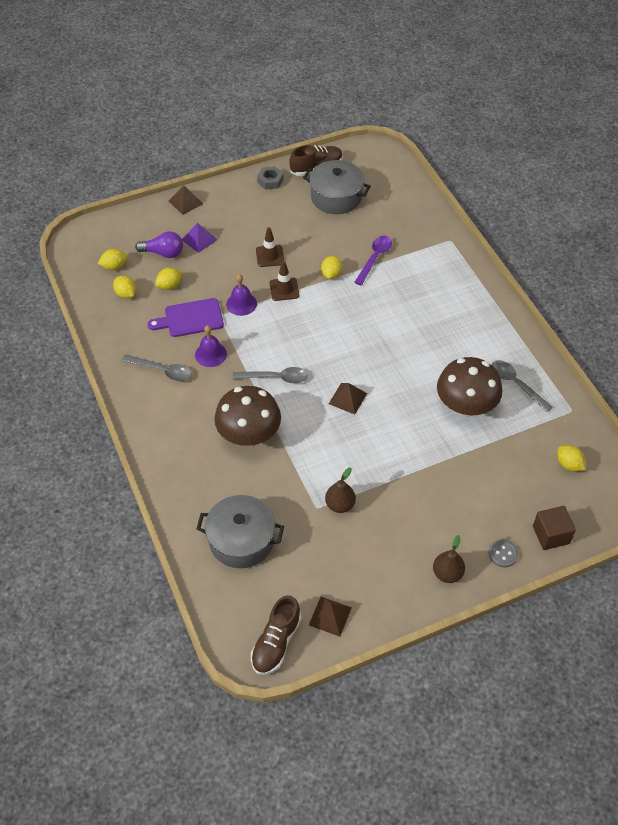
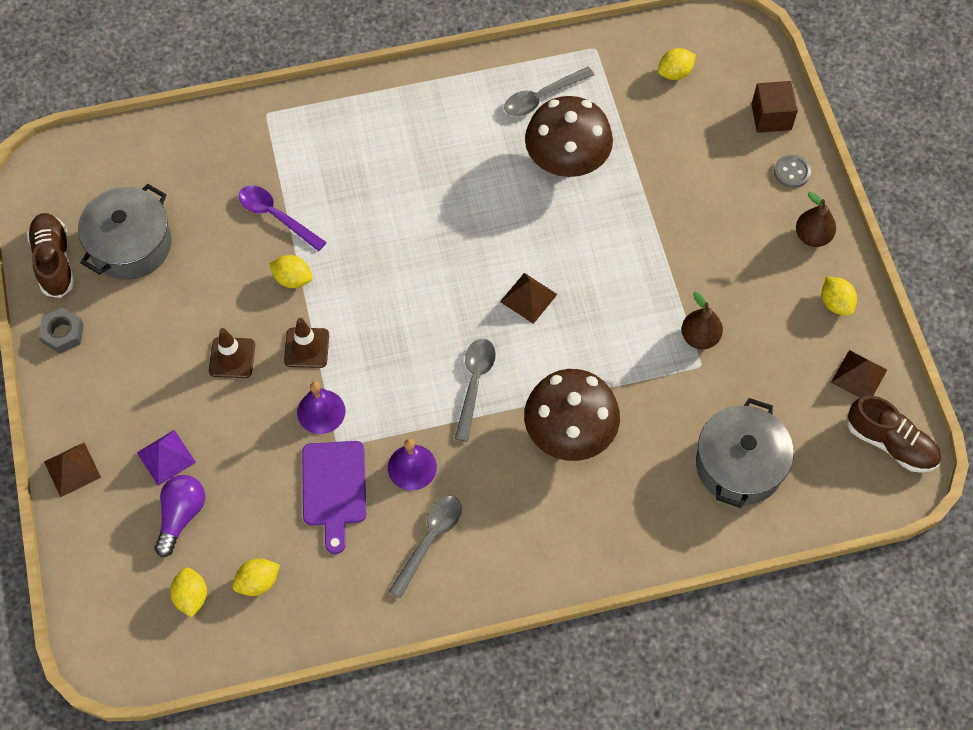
camera: 80 degrees left, 10 degrees up
(169, 286) = (257, 513): yellow lemon -> yellow lemon (835, 303)

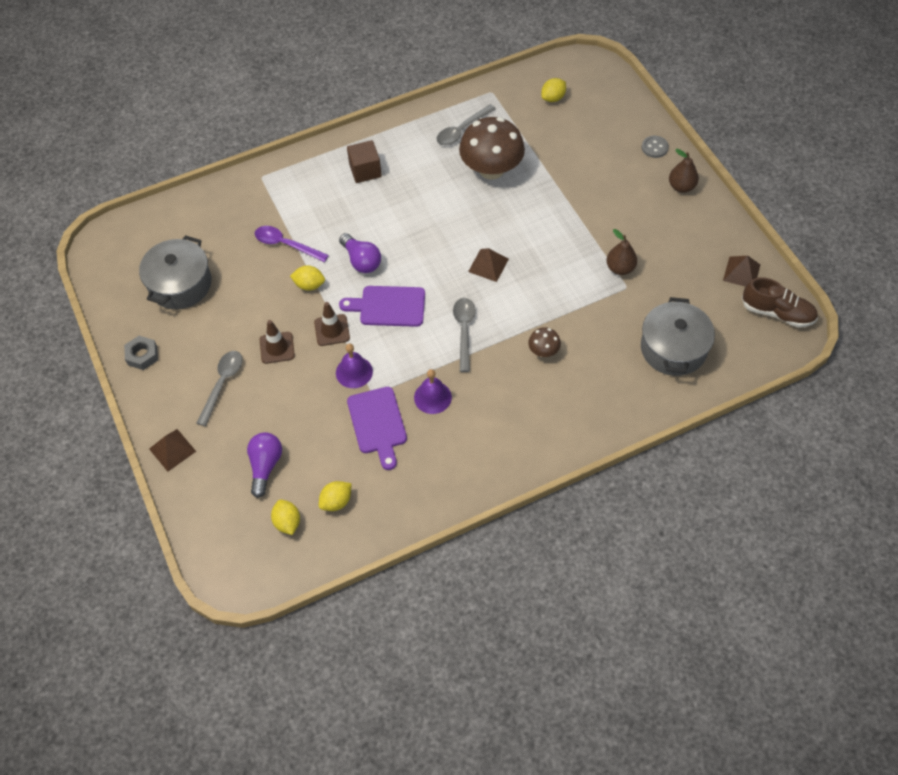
camera: 10 degrees left, 5 degrees down
(54, 261) = (124, 306): brown shoe -> none
(166, 457) = (243, 427): purple pyramid -> none
(367, 258) = (361, 261): none -> purple light bulb
(386, 330) = (388, 306): none -> purple cutting board
(430, 540) = (459, 445): grey spoon -> grey spoon (222, 384)
(569, 433) = (543, 351): brown mushroom -> brown mushroom, size x0.45
(771, 117) = (629, 114): brown cube -> brown cube (365, 170)
(835, 303) = (711, 227): yellow lemon -> none

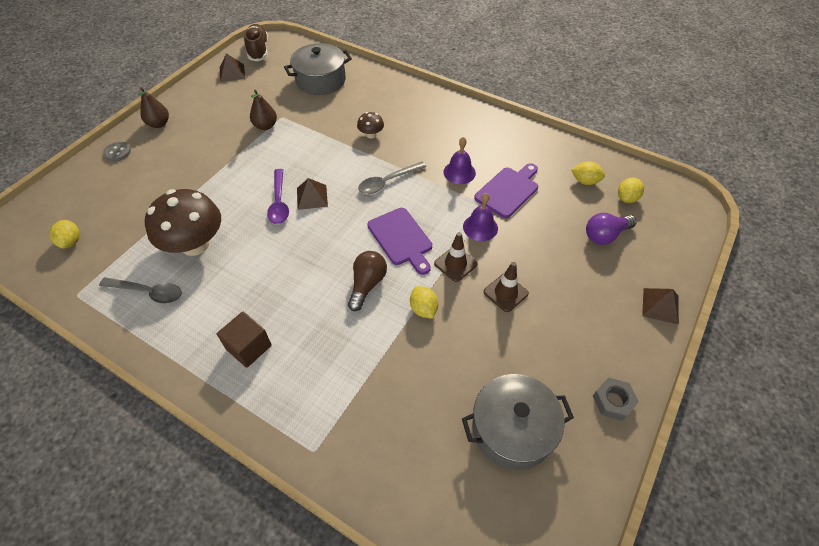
camera: 125 degrees left, 5 degrees down
(222, 384) = (574, 310): grey spoon -> none
(286, 244) = (391, 359): purple spoon -> purple spoon (279, 202)
(361, 261) = (367, 284): purple light bulb -> brown light bulb
(553, 98) = (71, 241): yellow lemon -> yellow lemon turned 60 degrees clockwise

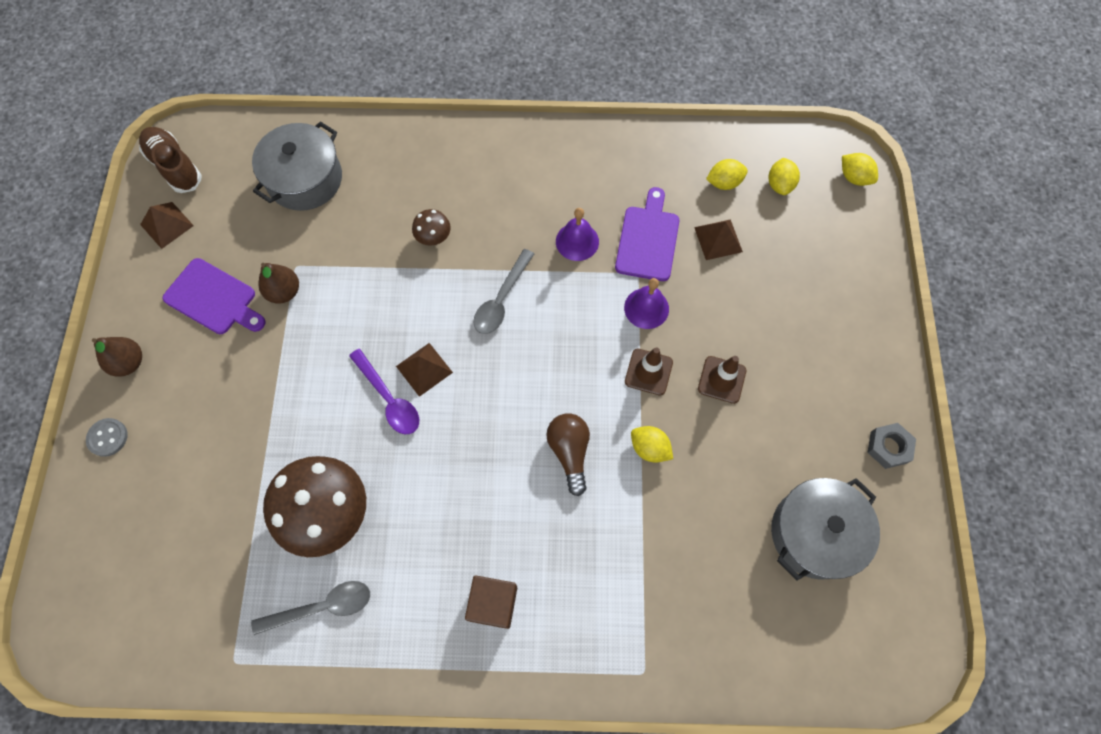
camera: 30 degrees left, 15 degrees up
(71, 241) = (161, 599): yellow lemon -> yellow lemon (854, 177)
(401, 239) = (569, 371): purple cutting board -> purple cutting board (214, 298)
(605, 235) = (783, 248): purple light bulb -> none
(660, 306) = (879, 310): brown pyramid -> brown pyramid (718, 239)

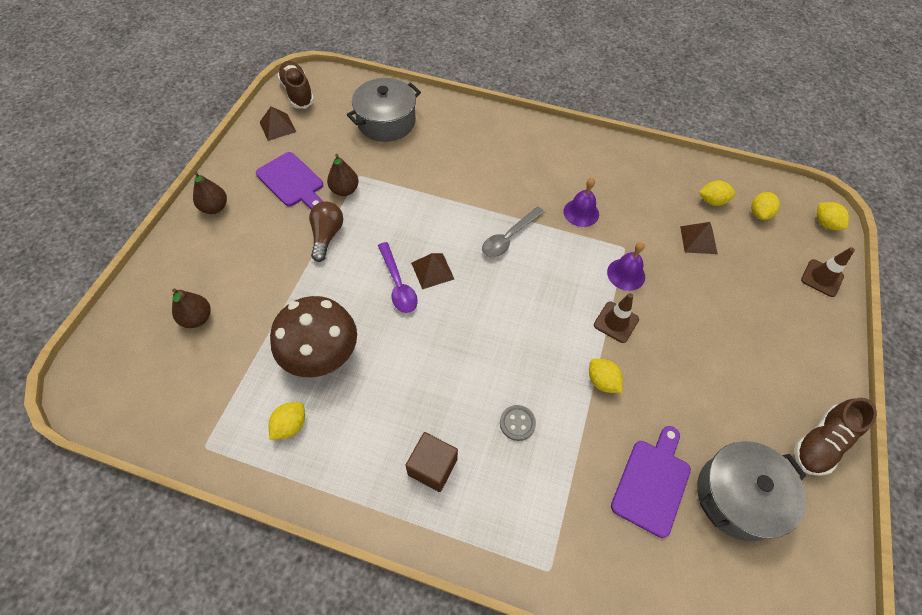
camera: 15 degrees right, 10 degrees down
(108, 437) = (178, 253): grey button -> grey button (517, 423)
(164, 514) = (197, 318): none -> brown pear
(322, 607) = (290, 425): grey spoon -> yellow lemon
(433, 237) = (469, 182): brown mushroom -> none
(569, 452) = (532, 365): brown light bulb -> brown light bulb (327, 236)
(647, 239) = (639, 225): purple cutting board -> purple cutting board (652, 482)
(721, 379) = (678, 345): brown traffic cone -> brown traffic cone (822, 278)
(888, 447) = (821, 443): grey nut -> brown shoe

